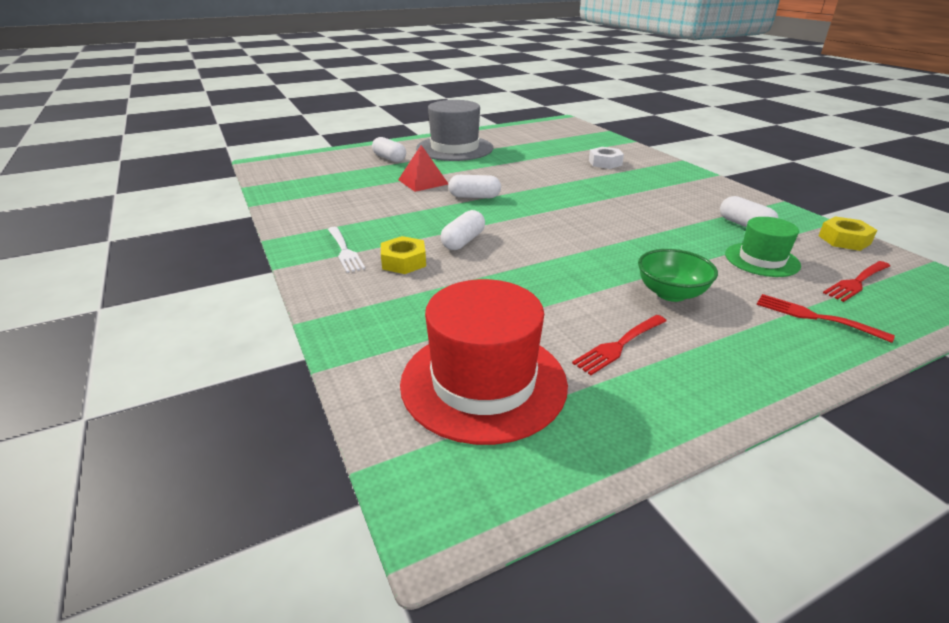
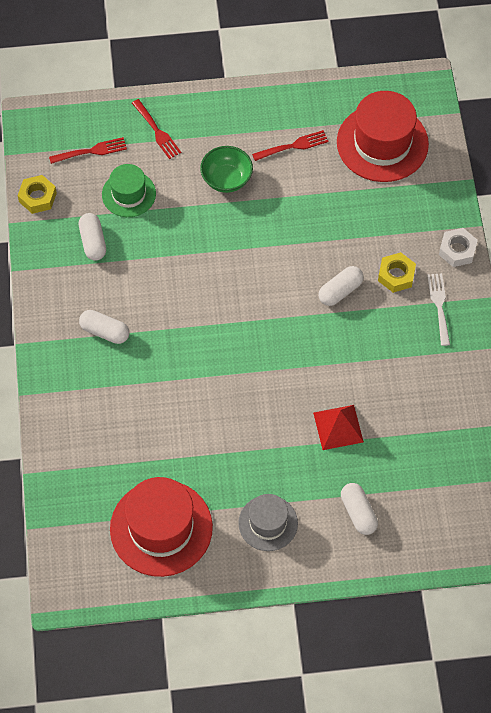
camera: 160 degrees left, 30 degrees up
(454, 148) = (268, 523): grey hat -> grey hat, size x0.58
(474, 197) = (298, 372): white capsule -> white capsule (105, 331)
(526, 139) = (161, 528): none -> red hat
(605, 163) = (114, 414): white nut -> white nut (457, 250)

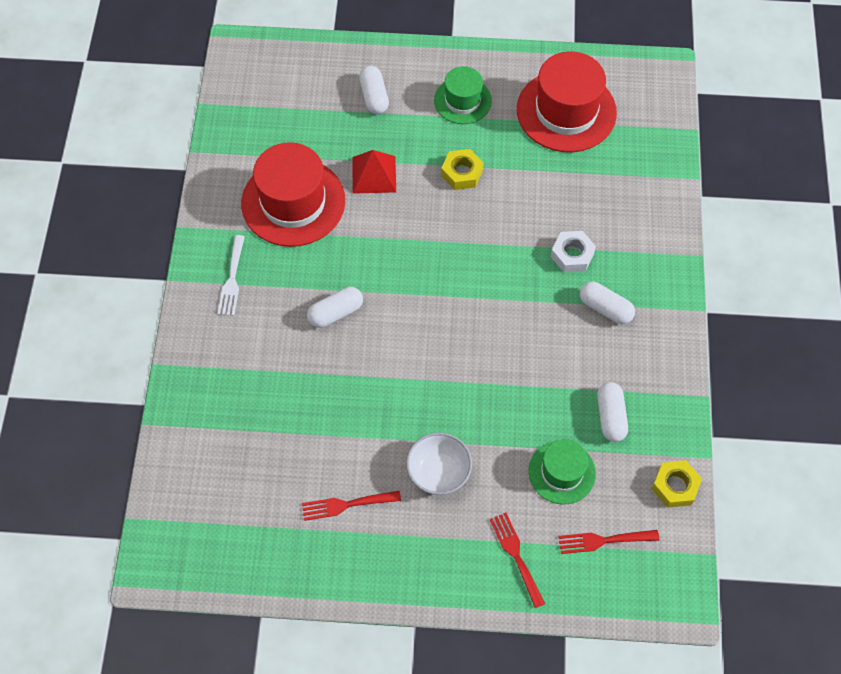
camera: 170 degrees left, 0 degrees up
(226, 179) = (438, 472): green bowl -> white bowl
(268, 523) = (462, 100): grey hat -> green hat
(382, 143) = (235, 490): red hat -> red hat (293, 202)
(396, 275) = (268, 320): yellow nut -> yellow nut (462, 173)
(457, 250) = (191, 338): white nut -> white nut (572, 255)

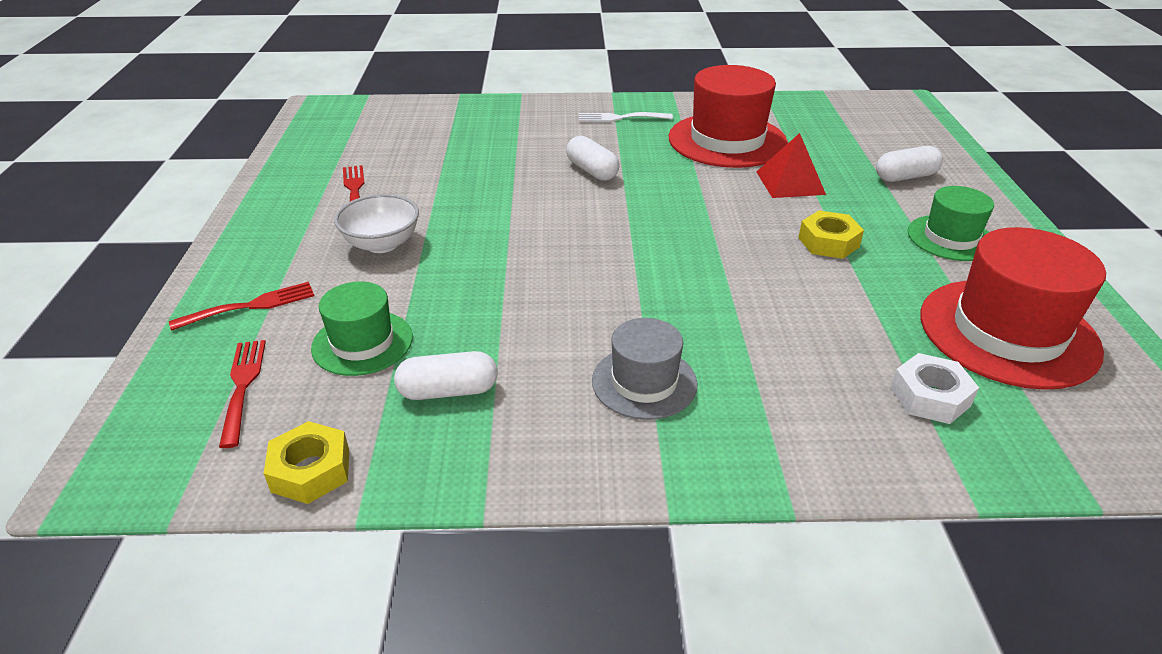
camera: 85 degrees right, 25 degrees down
(572, 255) = (733, 344): white nut -> white nut (930, 396)
(605, 308) = (644, 382): white capsule -> grey hat

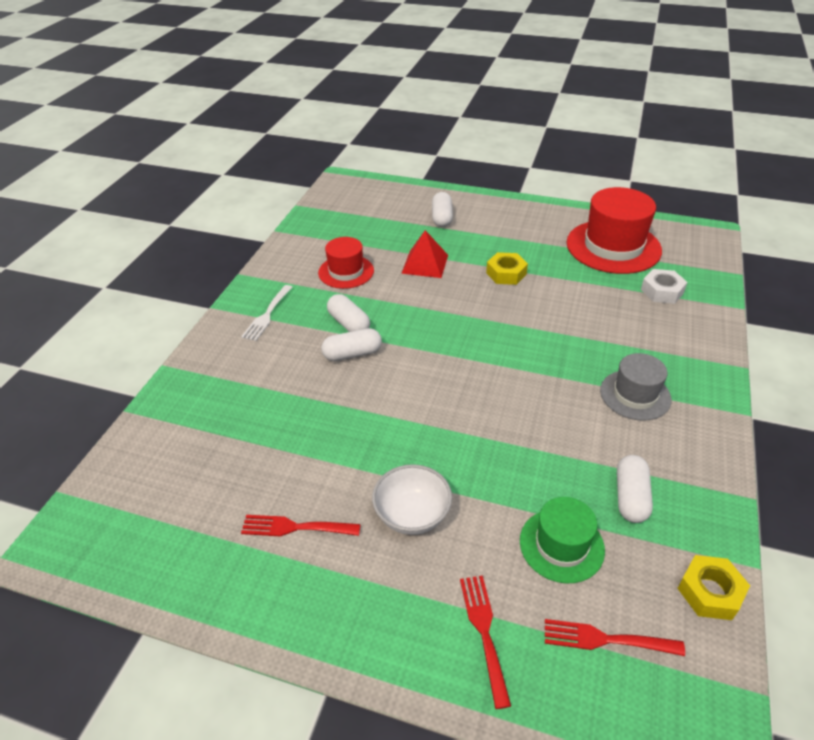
camera: 70 degrees left, 5 degrees up
(639, 159) = (349, 323): none -> white capsule
(727, 140) = (346, 272): red hat -> red hat, size x0.58
(950, 238) = (519, 229): green hat -> none

